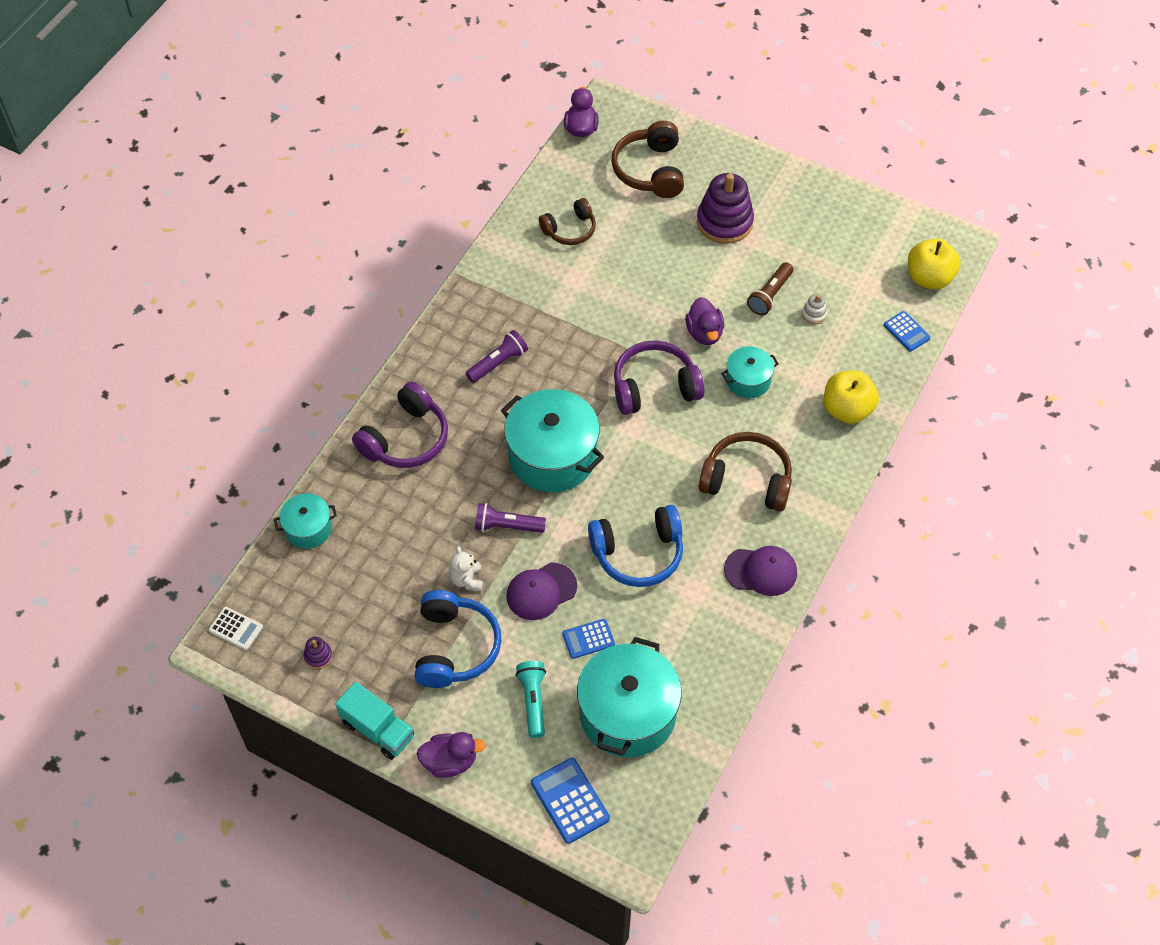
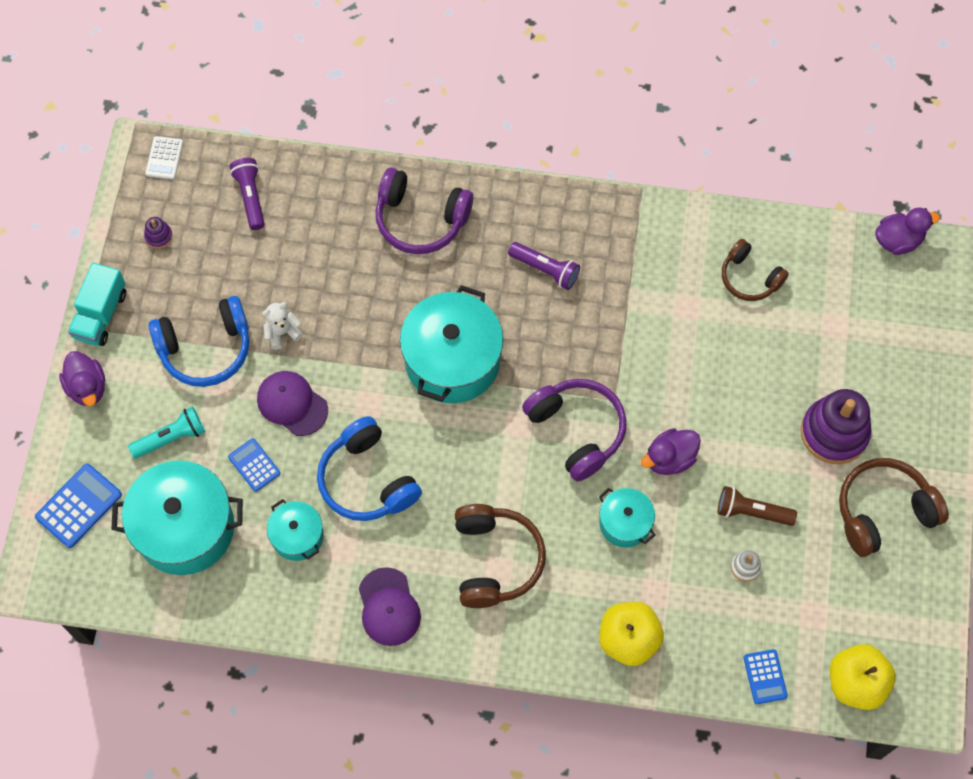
camera: 70 degrees right, 10 degrees up
(308, 528) = (289, 175): turquoise pot -> turquoise pot (297, 536)
(507, 526) = (354, 347): purple flashlight -> purple flashlight (250, 197)
(650, 170) = (872, 331): brown headphones -> brown headphones (883, 511)
(906, 332) = (765, 677): blue calculator -> blue calculator turned 45 degrees counterclockwise

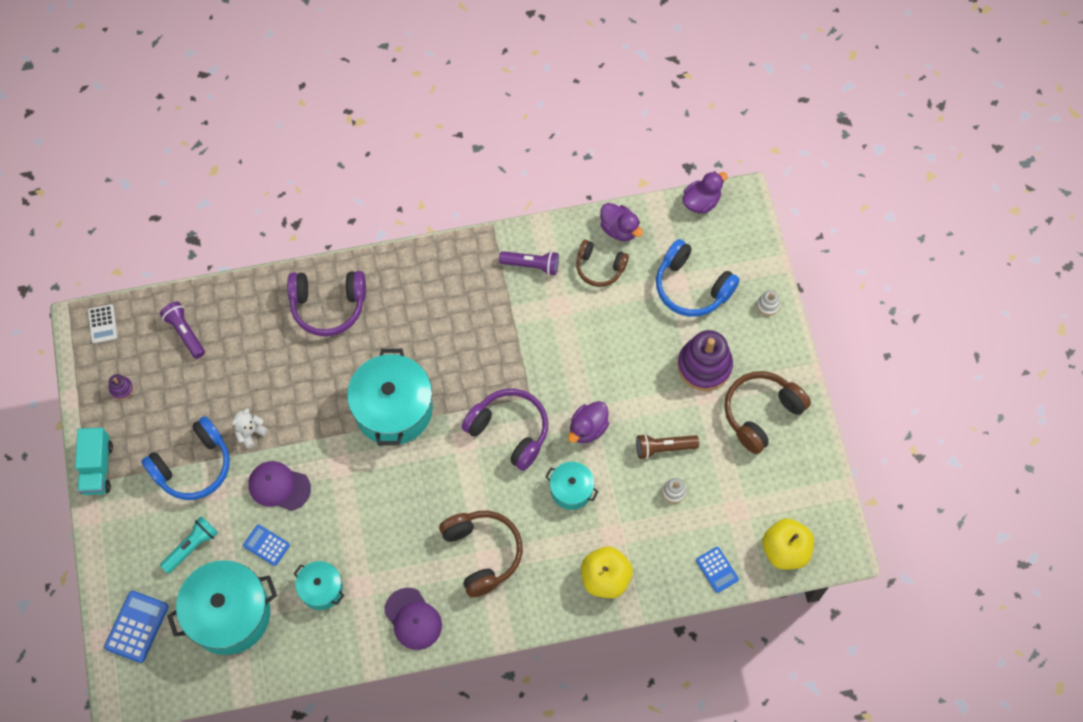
camera: 20 degrees left, 0 degrees up
(87, 387) = (108, 530): purple duck -> purple duck (619, 229)
(367, 480) = (360, 526): blue headphones -> blue headphones (691, 287)
(545, 269) = (440, 313): purple flashlight -> purple flashlight (531, 265)
(936, 387) = (768, 305): none -> white stacking toy

